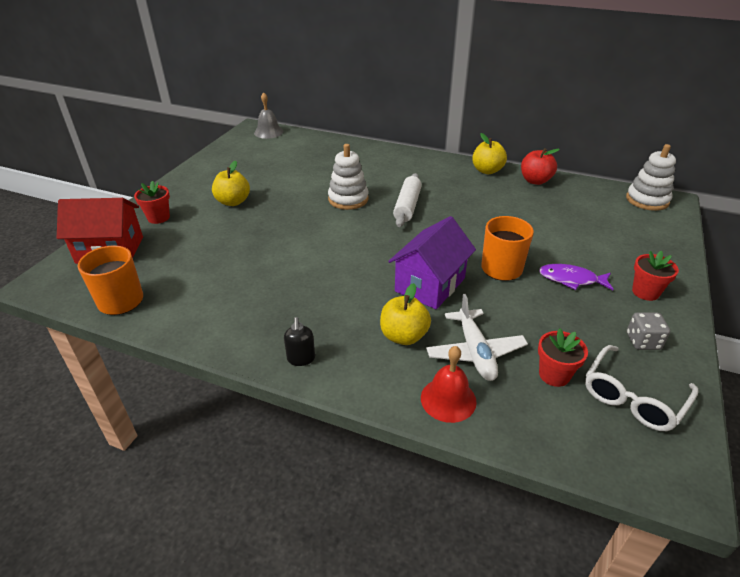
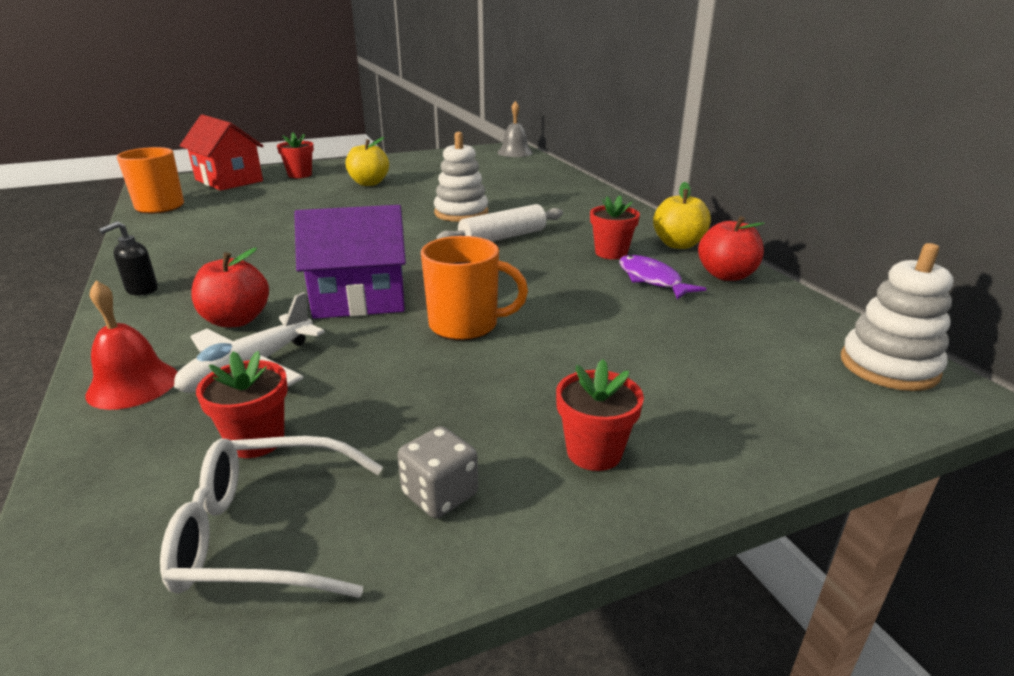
camera: 45 degrees right, 10 degrees down
(403, 336) = (236, 320): yellow apple -> red apple
(472, 191) = (611, 253): none -> red flower pot
(571, 279) = (520, 378): purple fish -> purple fish (652, 280)

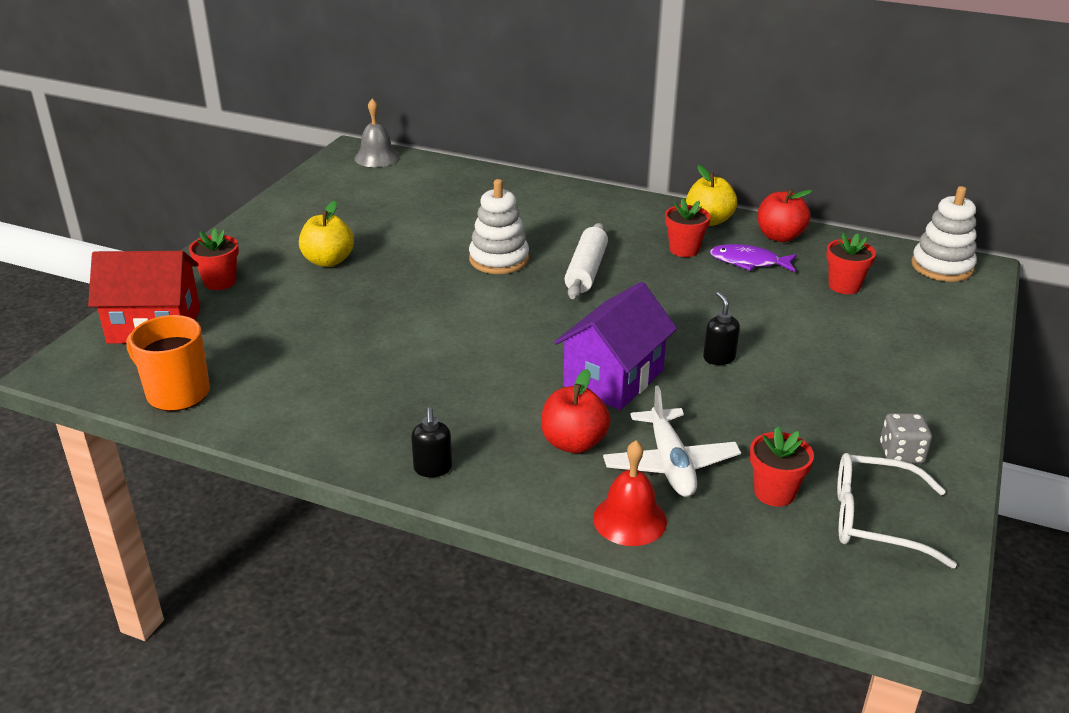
camera: 45 degrees left, 5 degrees up
(266, 533) = (876, 520): white glasses -> white glasses turned 60 degrees clockwise
(466, 325) = (718, 358): orange mug -> black soap dispenser
(594, 452) = (916, 392): red flower pot -> red flower pot (844, 286)

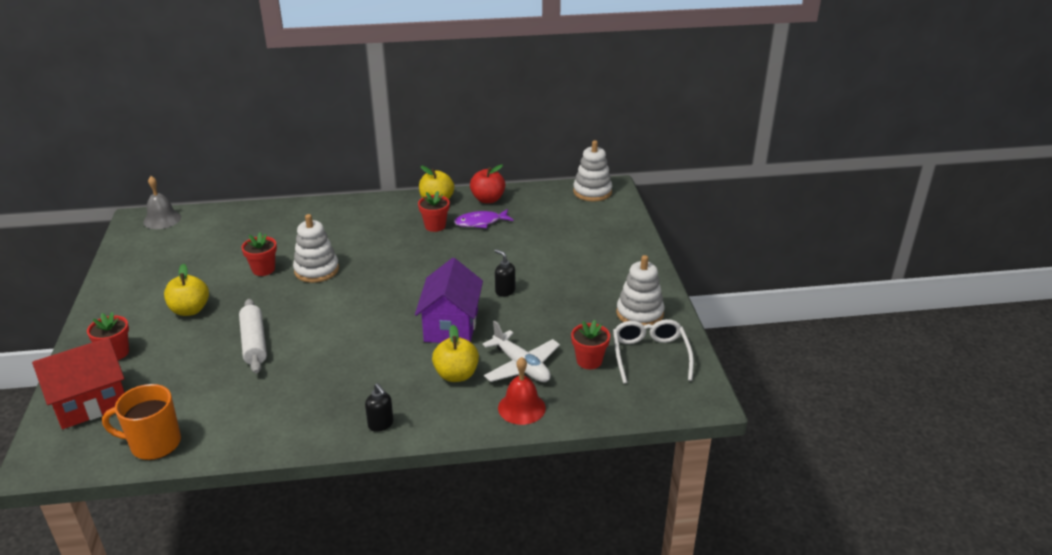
camera: 30 degrees left, 0 degrees up
(573, 443) = (456, 375): red apple -> yellow apple
(586, 271) = (382, 260): white rolling pin -> white rolling pin (254, 343)
(844, 286) = (546, 221): red flower pot -> red flower pot (263, 269)
(876, 520) = (650, 355): white glasses -> white glasses turned 105 degrees clockwise
(901, 454) = (639, 313): grey dice -> white stacking toy

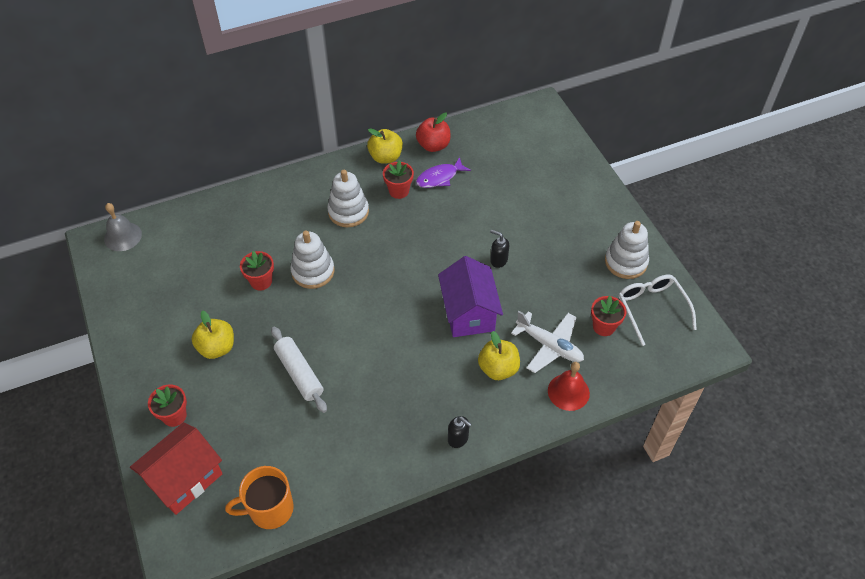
camera: 15 degrees left, 20 degrees up
(592, 192) = (527, 116): white stacking toy -> white stacking toy (348, 212)

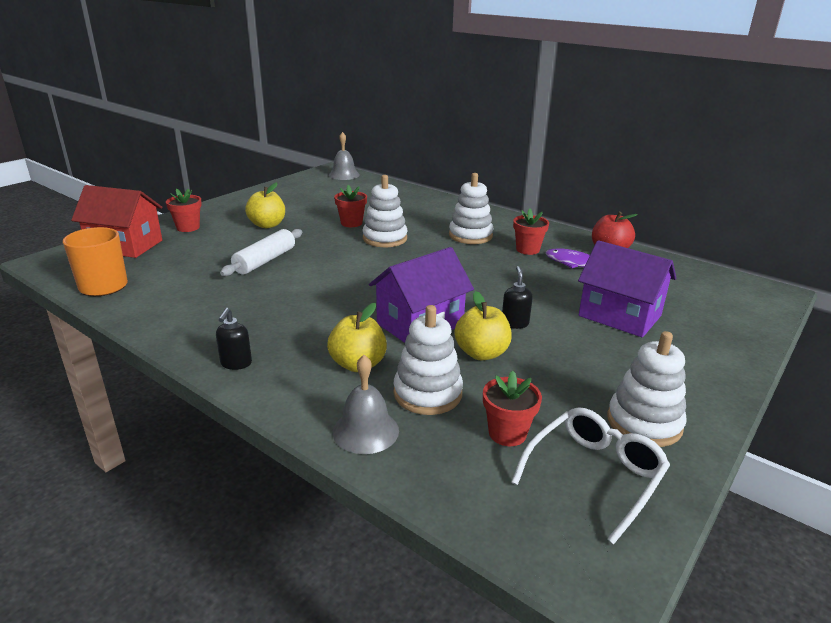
camera: 60 degrees right, 25 degrees down
(385, 157) = (557, 234): yellow apple -> yellow apple (481, 353)
(522, 201) = (619, 316): none -> purple house
(549, 346) = (427, 393): white plane -> white stacking toy
(568, 392) = (365, 431): red bell -> grey bell

